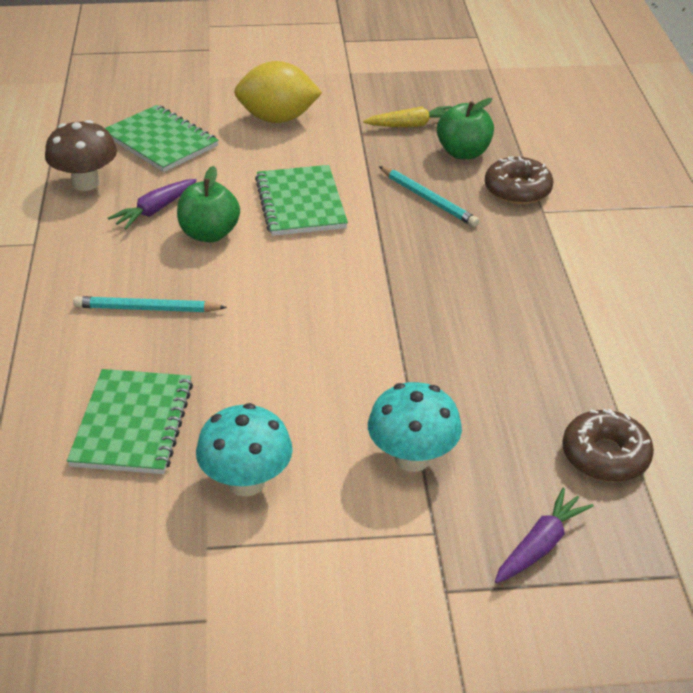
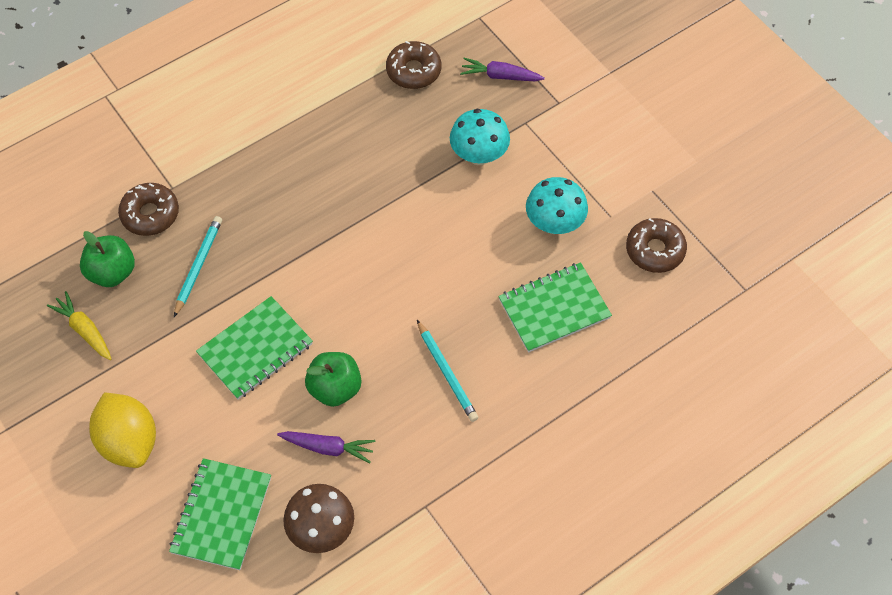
camera: 120 degrees left, 20 degrees up
(113, 566) = (655, 250): none -> brown donut

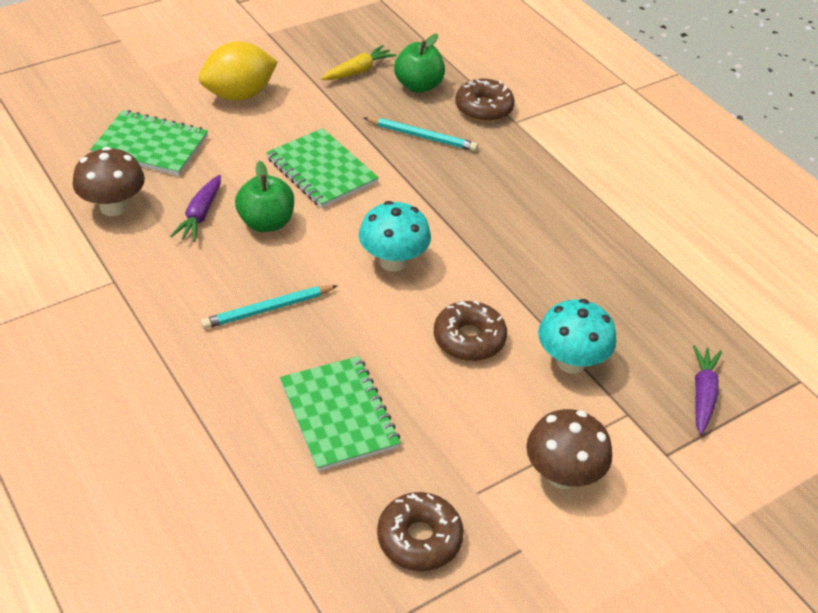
camera: 90 degrees right, 15 degrees down
(413, 71) = (697, 309): brown donut -> brown donut (469, 339)
(554, 223) = (466, 428): turquoise mushroom -> turquoise mushroom (393, 261)
(587, 164) = (562, 475): none -> brown mushroom

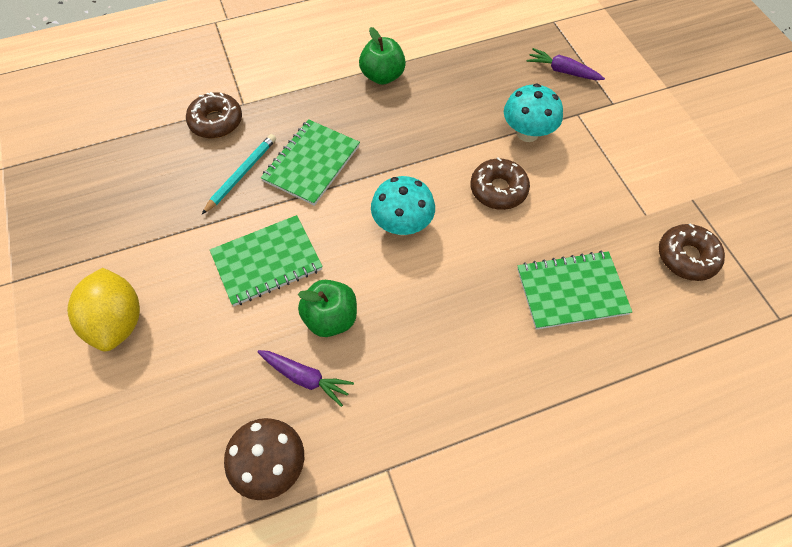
camera: 75 degrees left, 15 degrees up
(150, 145) = (176, 421): green notebook -> green notebook (311, 163)
(267, 309) = (447, 330): turquoise pencil -> none
(358, 71) = (120, 208): yellow carrot -> none
(418, 86) = (164, 163): green apple -> green apple (382, 76)
(562, 475) = (630, 162): brown mushroom -> none

